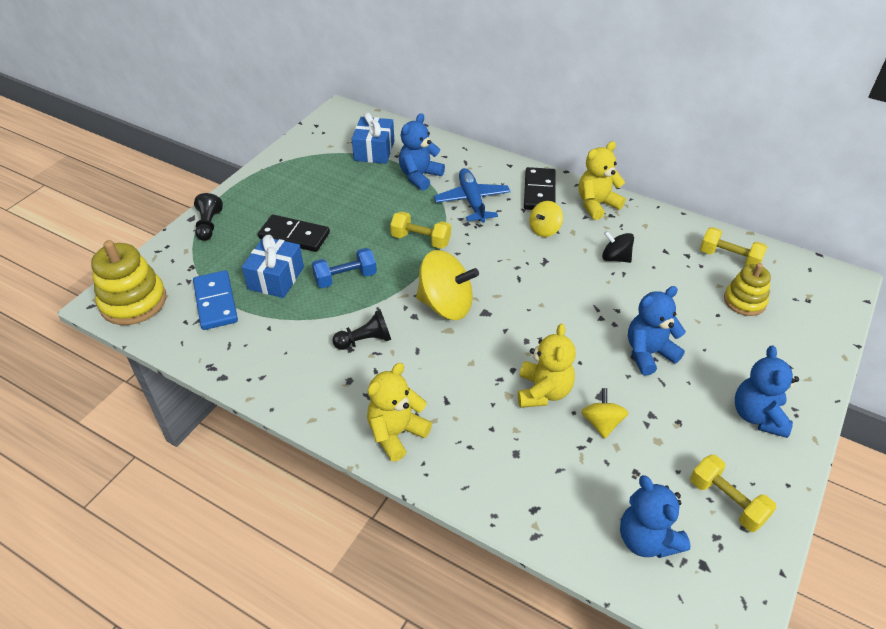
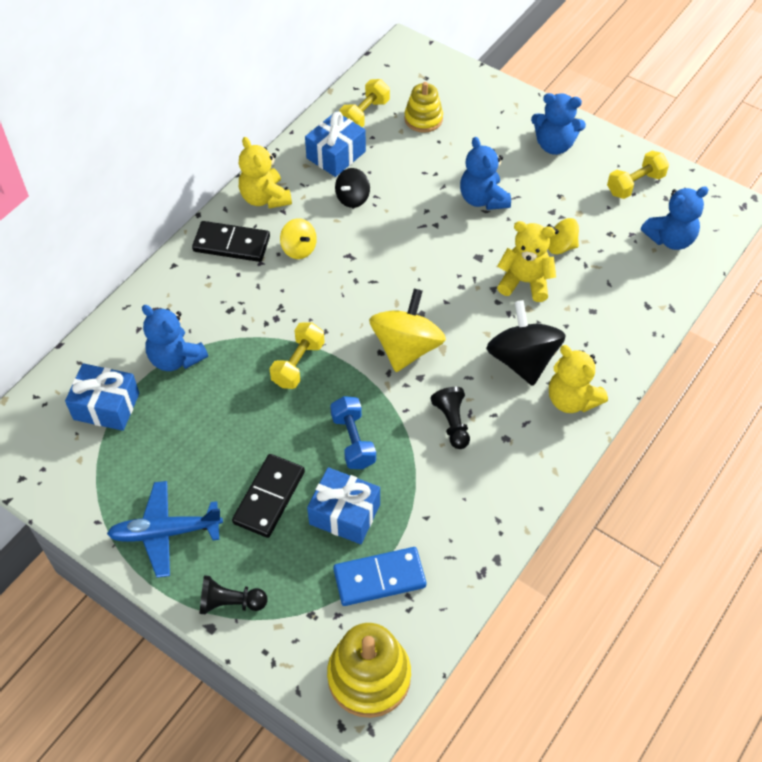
camera: 85 degrees left, 10 degrees up
(441, 391) = (522, 360): none -> black spinning top
(472, 201) = (236, 309): blue plane -> blue plane (165, 532)
(666, 243) = (336, 155): none -> blue gift

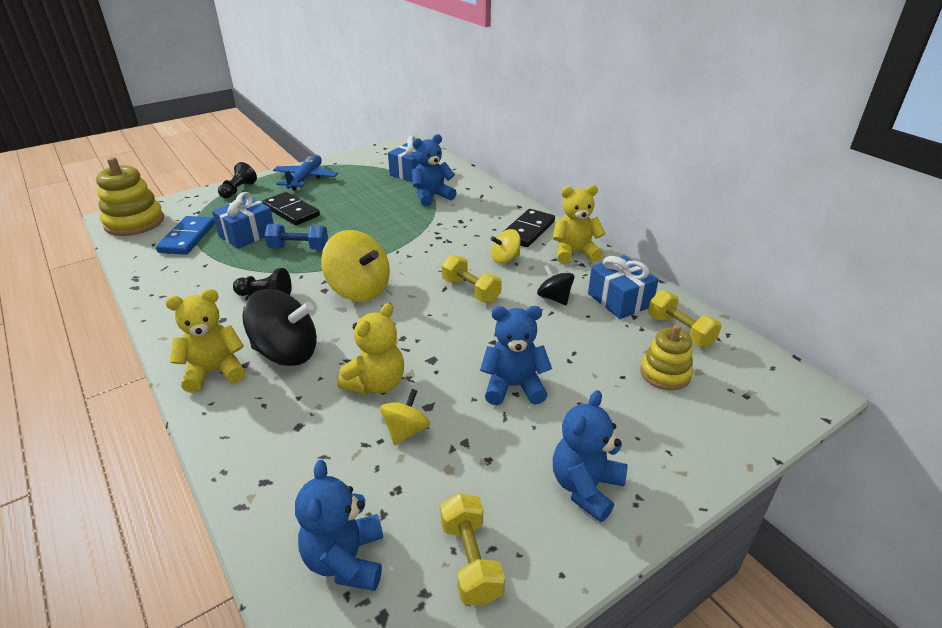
camera: 110 degrees right, 20 degrees down
(298, 364) = (387, 239): yellow dumbbell -> yellow dumbbell (471, 290)

